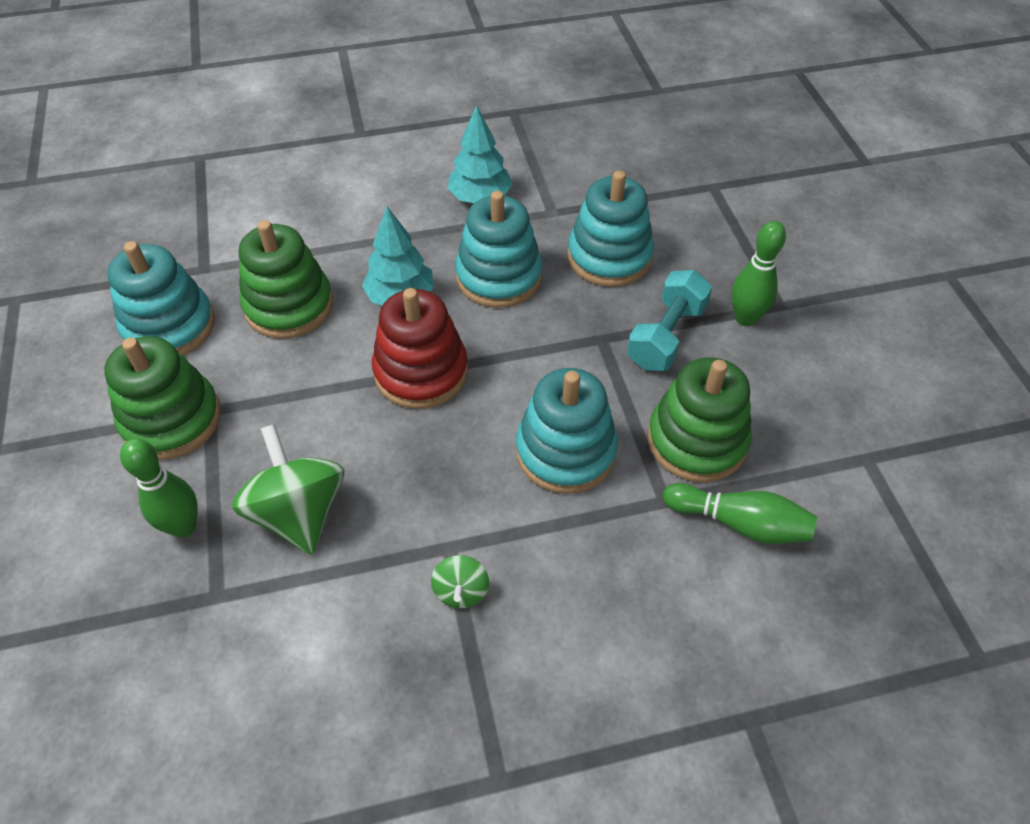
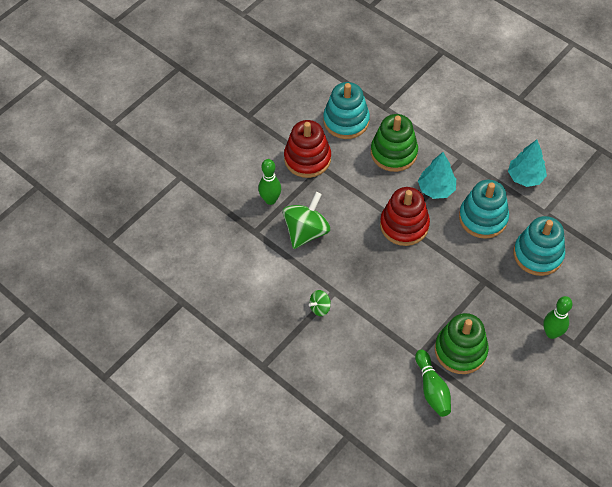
camera: 55 degrees right, 5 degrees up
(172, 419) = (307, 159): green stacking toy -> red stacking toy
(565, 451) = (411, 304): turquoise stacking toy -> none
(666, 336) = (509, 306): turquoise dumbbell -> none

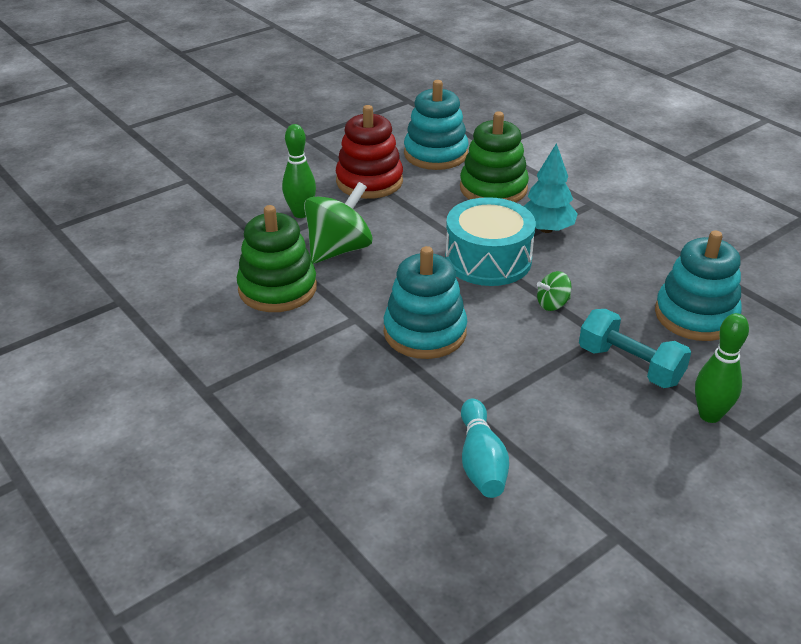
camera: 10 degrees right, 20 degrees down
(320, 308) = (326, 333): green spinning top -> green spinning top (552, 304)
(404, 225) = (488, 260): red stacking toy -> turquoise drum
(432, 389) = (481, 461): green bowling pin -> turquoise bowling pin
(460, 350) = (543, 416): green stacking toy -> green stacking toy (277, 289)
(483, 218) = (612, 266): turquoise stacking toy -> turquoise stacking toy (425, 332)
(503, 302) = (630, 365): none -> turquoise dumbbell
(525, 177) = (685, 232): turquoise tree -> none

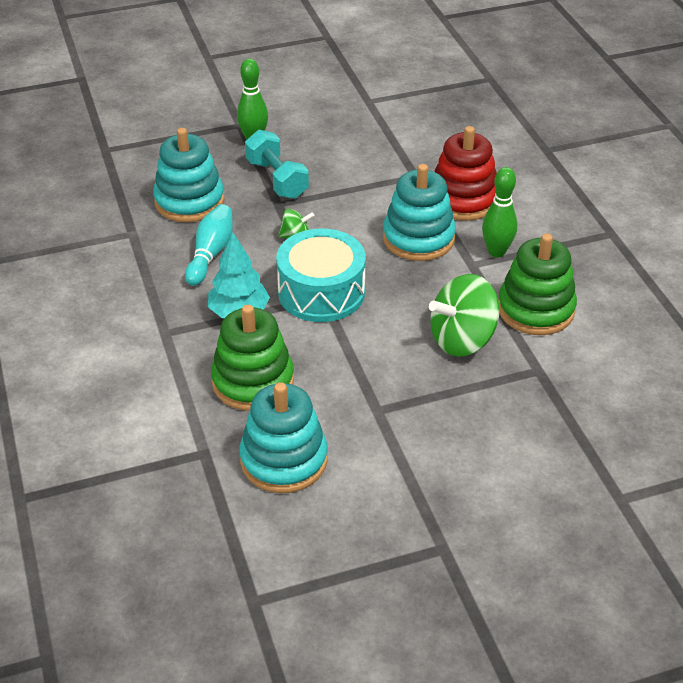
camera: 160 degrees left, 5 degrees up
(301, 213) = (489, 400): green bowling pin -> green bowling pin (496, 252)
(369, 181) = (390, 431): red stacking toy -> red stacking toy (463, 199)
(481, 461) = (425, 148): turquoise bowling pin -> turquoise bowling pin (211, 254)

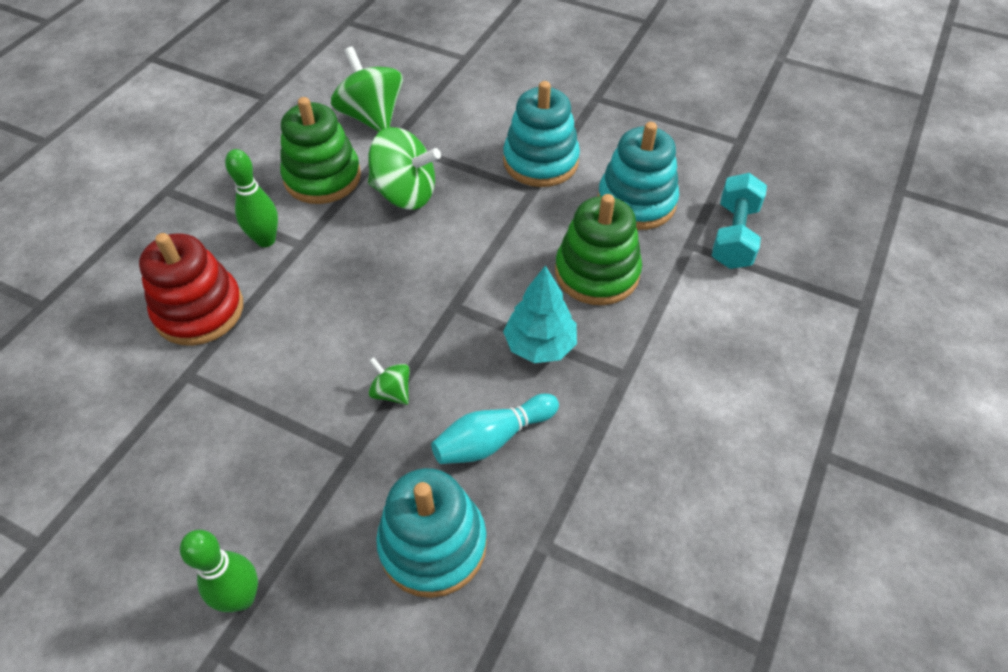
camera: 135 degrees left, 10 degrees up
(277, 179) = (307, 494): turquoise dumbbell -> turquoise dumbbell (734, 236)
(321, 292) = (448, 311): turquoise drum -> none
(418, 238) = (298, 301): turquoise stacking toy -> turquoise stacking toy (540, 161)
(588, 377) = (371, 117): none -> green spinning top

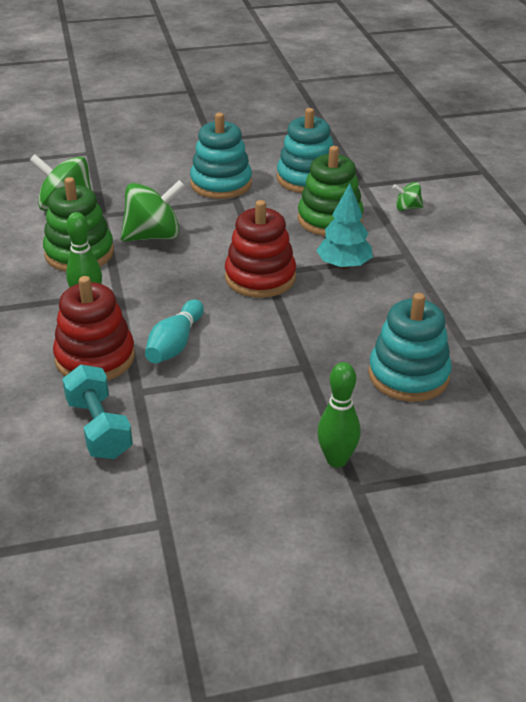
camera: 40 degrees left, 15 degrees down
(391, 392) = (288, 328): green spinning top -> green spinning top (407, 208)
(440, 307) = (260, 277): none -> red stacking toy
(492, 439) = (376, 316): turquoise bowling pin -> turquoise bowling pin (175, 344)
(734, 236) = (381, 171): turquoise dumbbell -> turquoise dumbbell (99, 428)

